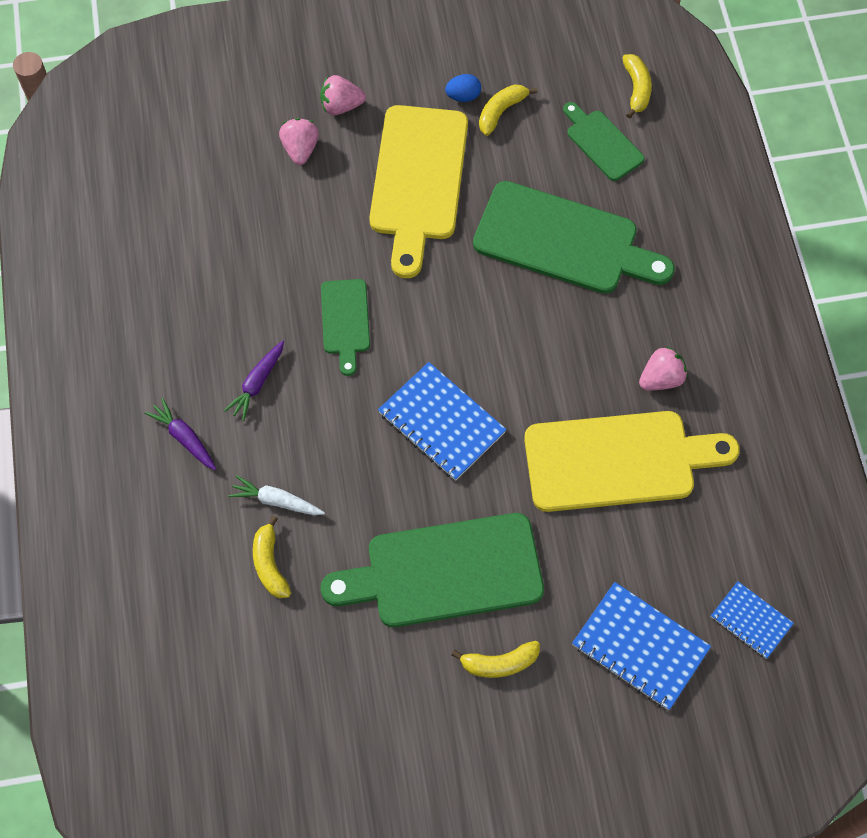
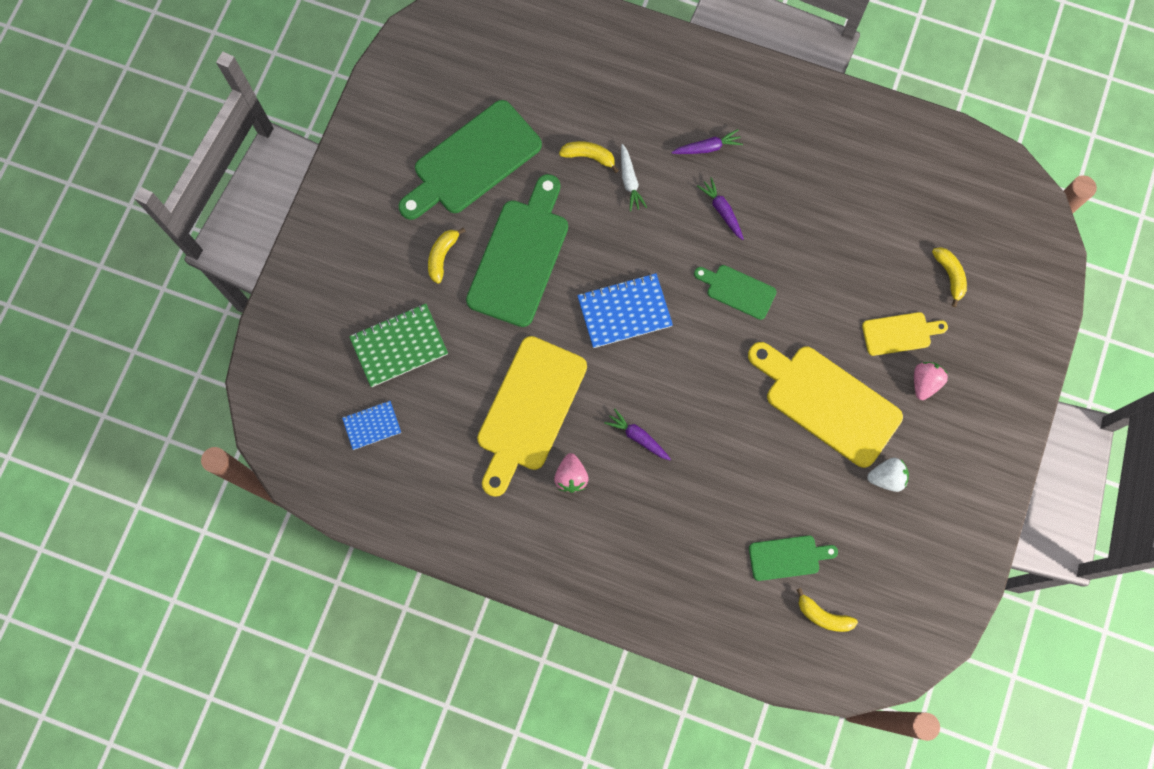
camera: 120 degrees right, 10 degrees up
(276, 501) = (629, 181): white carrot -> white carrot turned 120 degrees clockwise
(300, 149) = (900, 333): pink strawberry -> yellow cutting board
(463, 96) = (886, 477): blue egg -> white strawberry
(501, 112) = (857, 497): yellow banana -> yellow banana (949, 275)
(563, 241) = (718, 476): green cutting board -> green cutting board (472, 161)
(574, 336) = (638, 437): none -> purple carrot
(640, 647) = (399, 346): blue notebook -> green notebook

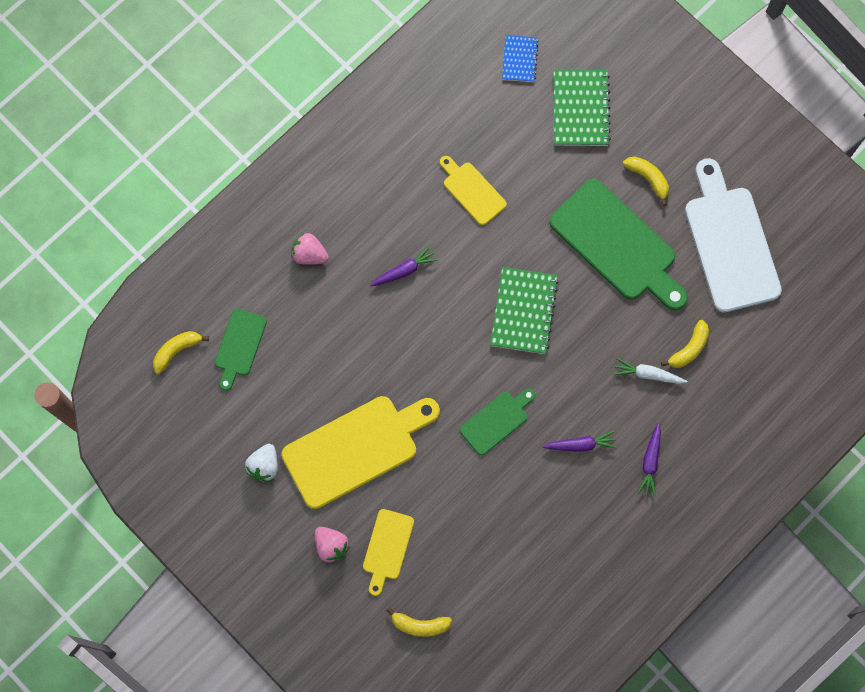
camera: 115 degrees right, 0 degrees up
(472, 161) = (730, 242): green cutting board -> white cutting board
(529, 410) = (472, 191): yellow cutting board -> yellow cutting board, size x0.52
(571, 477) = (397, 200): pink strawberry -> pink strawberry (309, 254)
(624, 312) = (523, 311): blue notebook -> green notebook

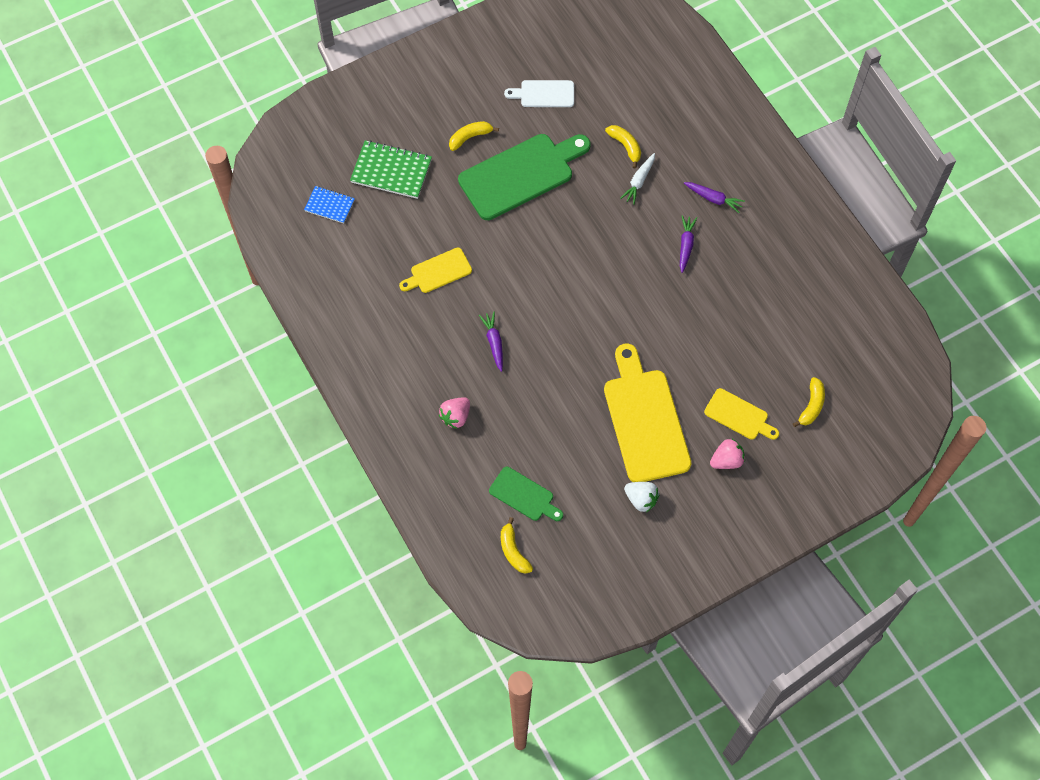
camera: 75 degrees left, 10 degrees down
(497, 421) = (649, 303): green cutting board -> none
(523, 311) = (558, 259): green notebook -> none
(730, 242) = (544, 94): white cutting board -> white cutting board, size x0.52

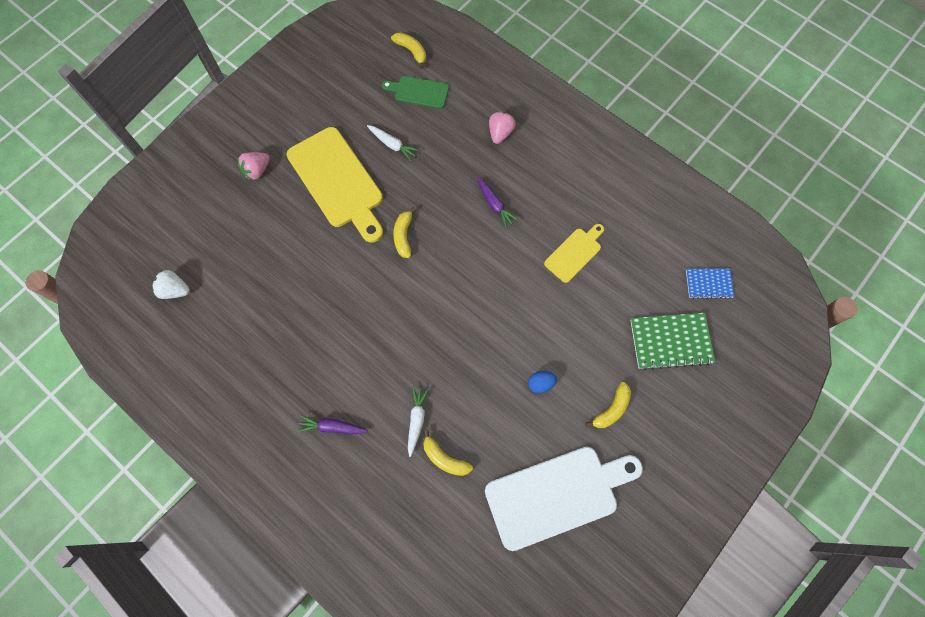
camera: 160 degrees right, 5 degrees up
(521, 175) = (540, 384): green cutting board -> blue egg
(544, 94) = (557, 495): white cutting board -> white cutting board, size x1.93
(574, 442) = (392, 145): none -> white carrot
(641, 499) = (322, 118): white strawberry -> white strawberry (175, 290)
(686, 245) = (347, 362): purple carrot -> none
(739, 416) = (255, 211): yellow cutting board -> none
(811, 406) = (190, 241): yellow banana -> yellow banana (403, 236)

